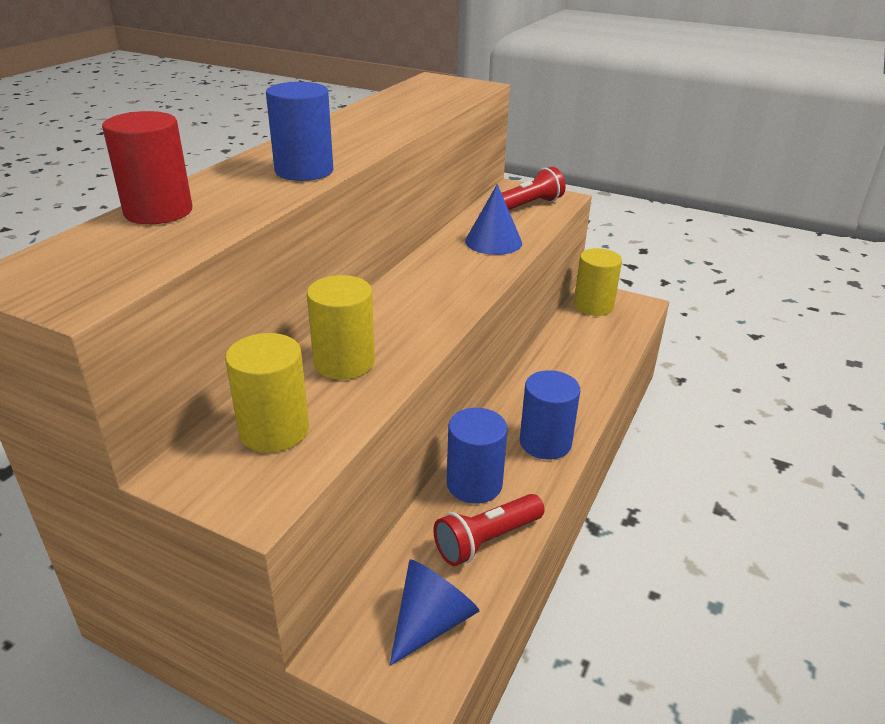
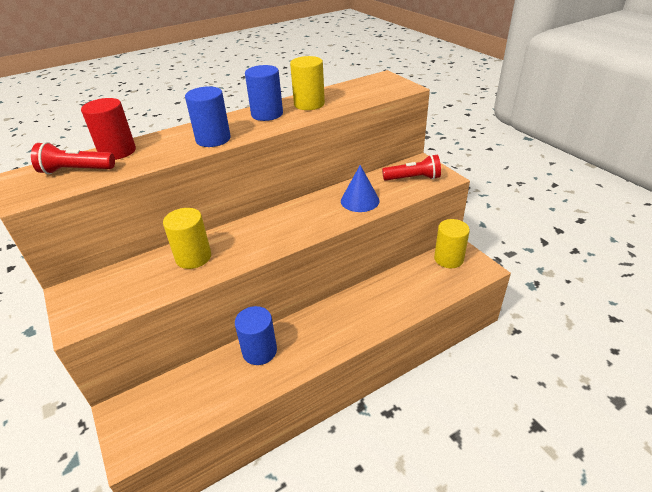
camera: 35 degrees right, 5 degrees up
(274, 430) = (124, 285): yellow cylinder -> yellow cylinder (309, 104)
(431, 622) = (166, 419): blue cone -> none
(486, 540) = (233, 388): red flashlight -> red flashlight (76, 171)
(545, 442) = (322, 343): blue cylinder -> blue cylinder (267, 114)

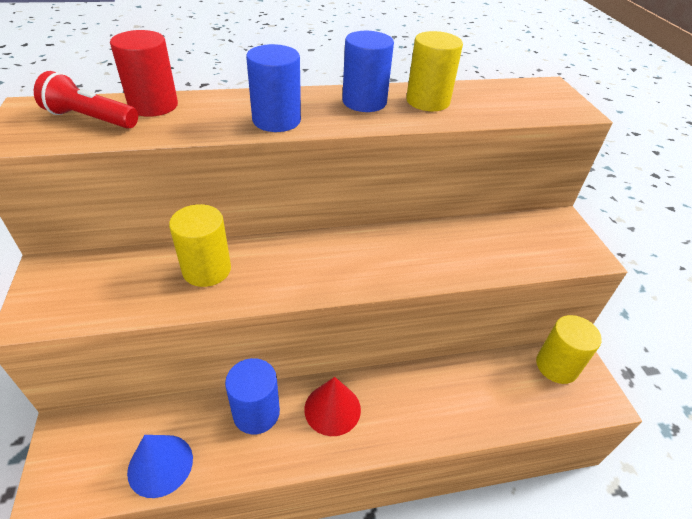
camera: 15 degrees right, 5 degrees up
(312, 331) = (332, 409): none -> red cone
(360, 200) = (454, 254): blue cone -> blue cone (160, 465)
(413, 178) = (543, 243): red flashlight -> none

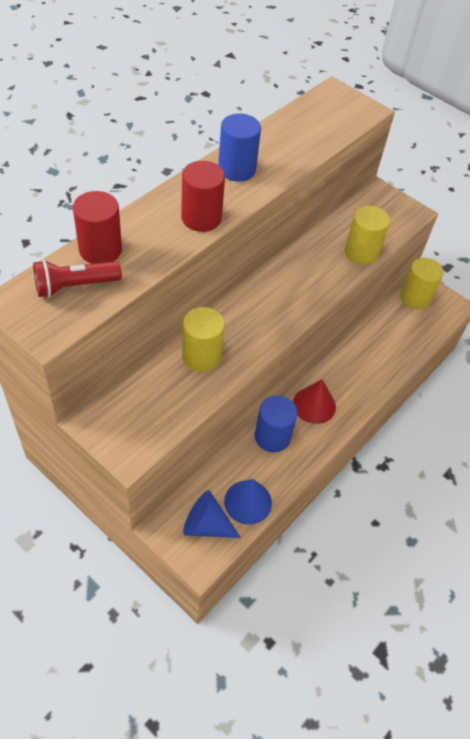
camera: 40 degrees left, 10 degrees up
(97, 459) = (206, 525): none -> blue cone
(276, 120) = (201, 218): blue cylinder -> red cylinder
(427, 101) = (275, 147): yellow cylinder -> yellow cylinder (361, 252)

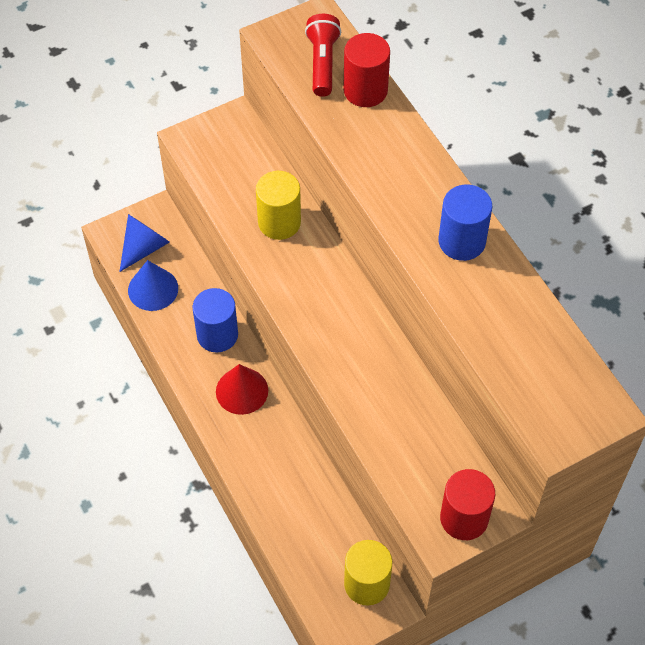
camera: 115 degrees right, 5 degrees up
(201, 218) = (387, 185): red cylinder -> red cylinder (464, 518)
(361, 252) = (383, 439): yellow cylinder -> none

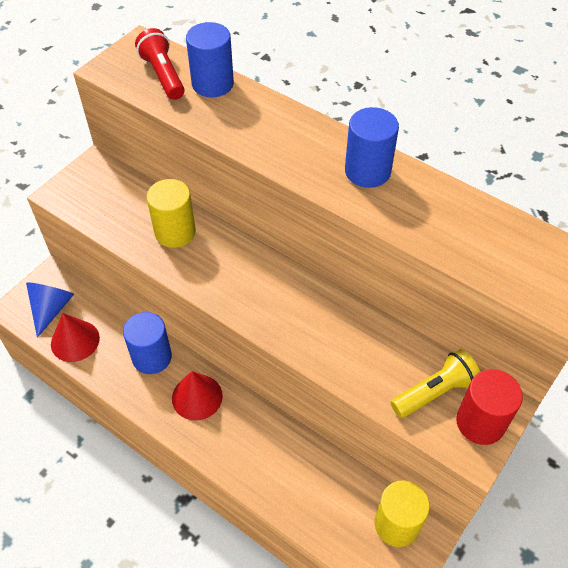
camera: 25 degrees left, 5 degrees down
(153, 289) = (75, 340): blue cone -> red cone
(365, 90) = (212, 84): red cylinder -> blue cylinder
(438, 474) = (434, 392): none -> yellow flashlight

